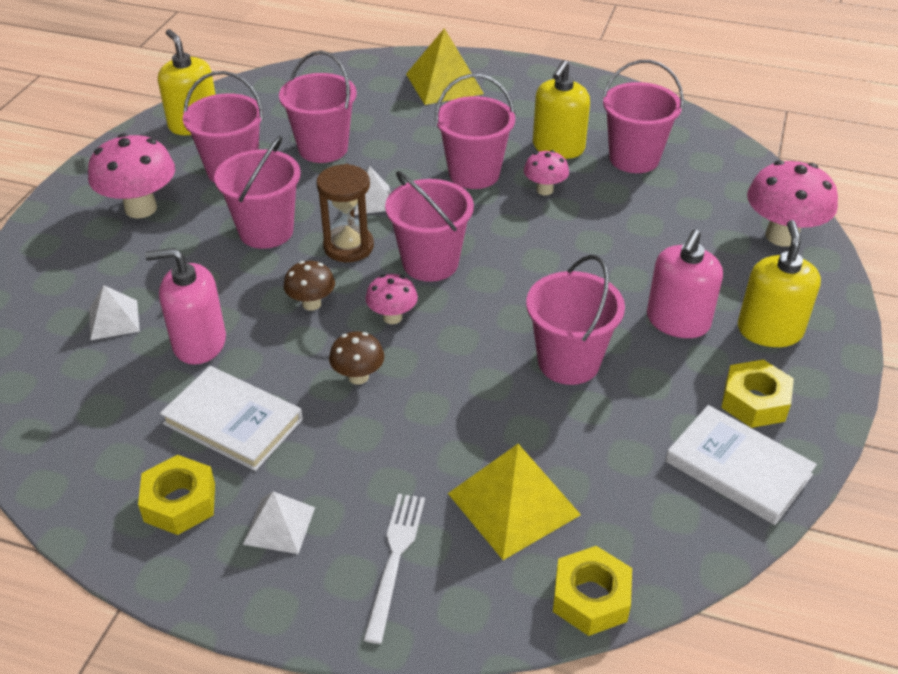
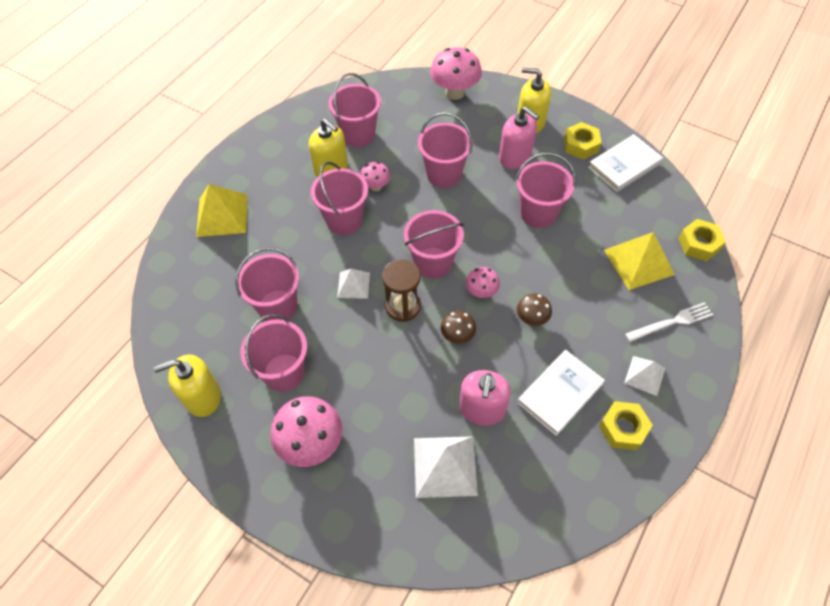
camera: 75 degrees left, 15 degrees up
(114, 319) = (445, 466): white pyramid -> white pyramid, size x1.70
(266, 231) = (369, 356): pink bucket -> pink bucket (444, 174)
(395, 559) = (671, 322): white fork -> white fork turned 135 degrees clockwise

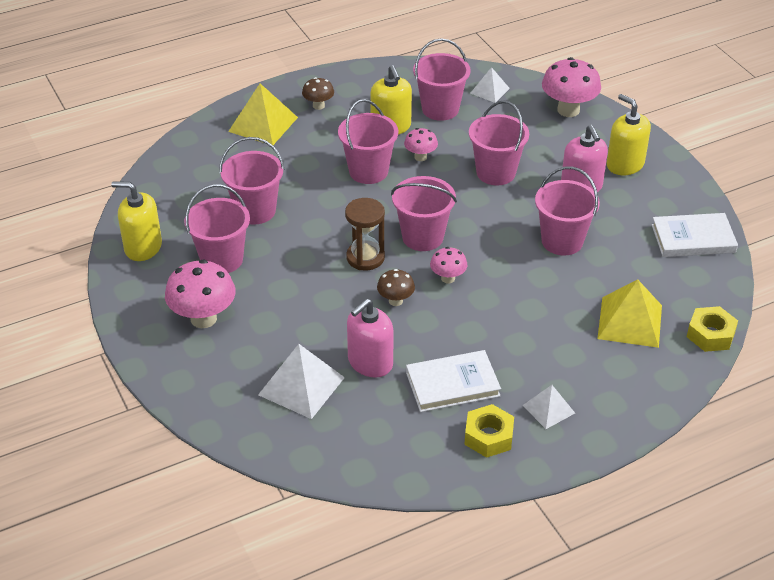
camera: 30 degrees right, 15 degrees down
(353, 285) = (335, 223): white pyramid -> white pyramid (490, 90)
(531, 319) = (478, 319): brown mushroom -> brown mushroom (318, 106)
(580, 145) = (661, 203): yellow nut -> none
(671, 322) = (617, 382): white fork -> none

